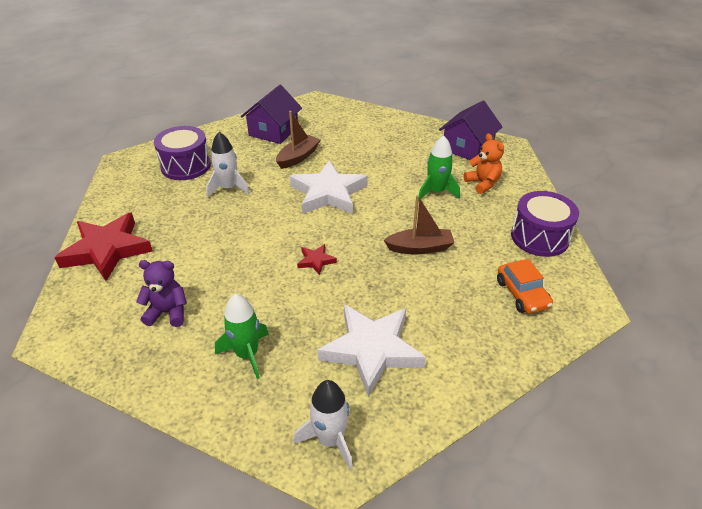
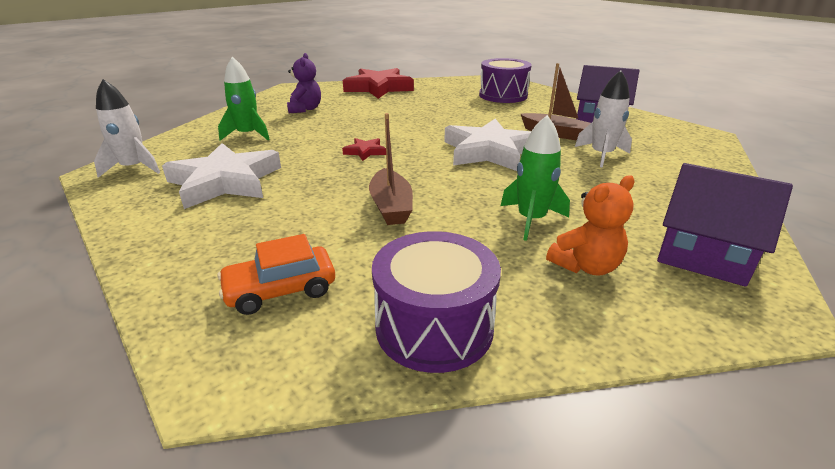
camera: 85 degrees right, 10 degrees down
(229, 188) = (475, 111): white rocket -> white rocket (601, 155)

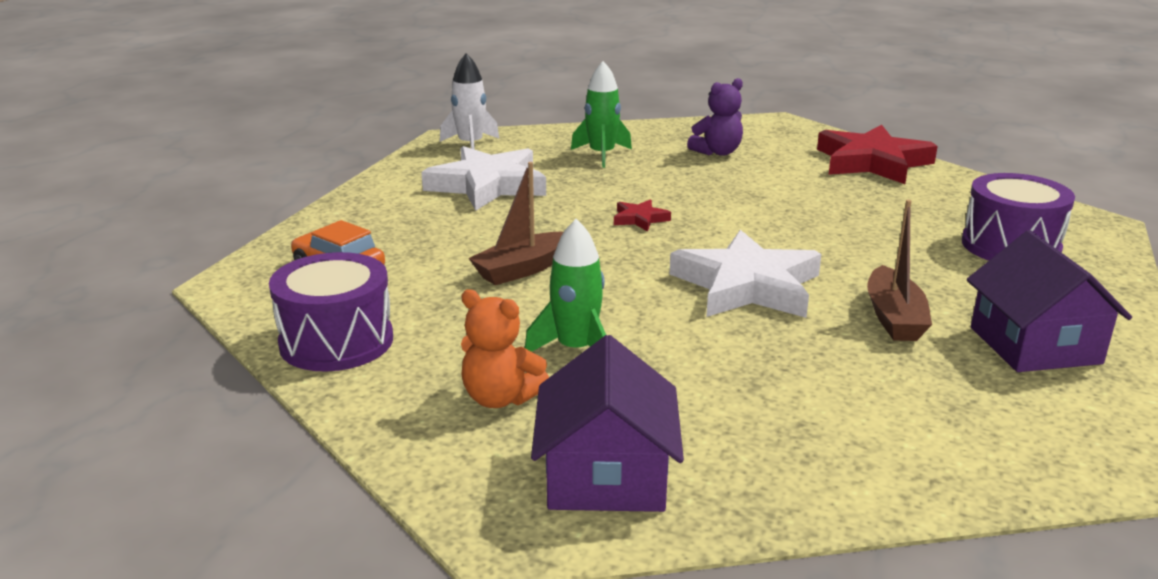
camera: 60 degrees right, 5 degrees down
(601, 155) = (857, 367): white rocket -> none

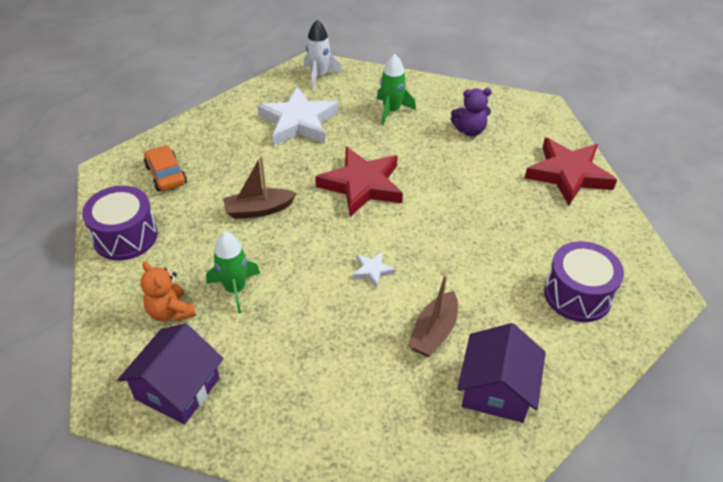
camera: 25 degrees right, 20 degrees up
(640, 219) = (362, 185): red star -> red star, size x2.28
(747, 286) = (372, 271): white star -> white star, size x0.44

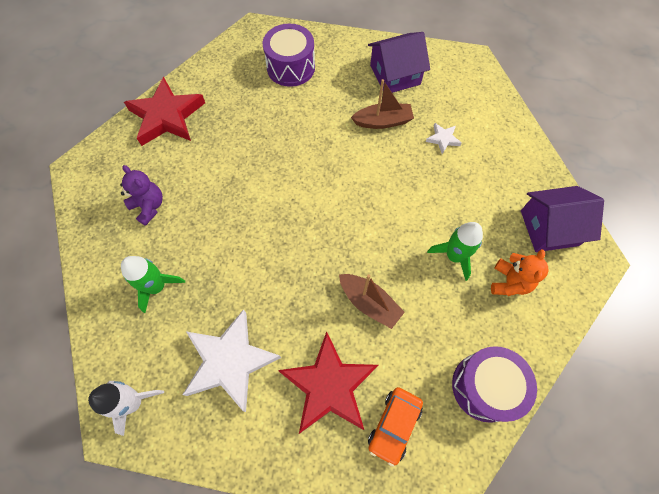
camera: 125 degrees left, 20 degrees up
(362, 185) = (281, 245): red star -> red star (329, 386)
(372, 271) = (363, 182): white star -> white star (443, 139)

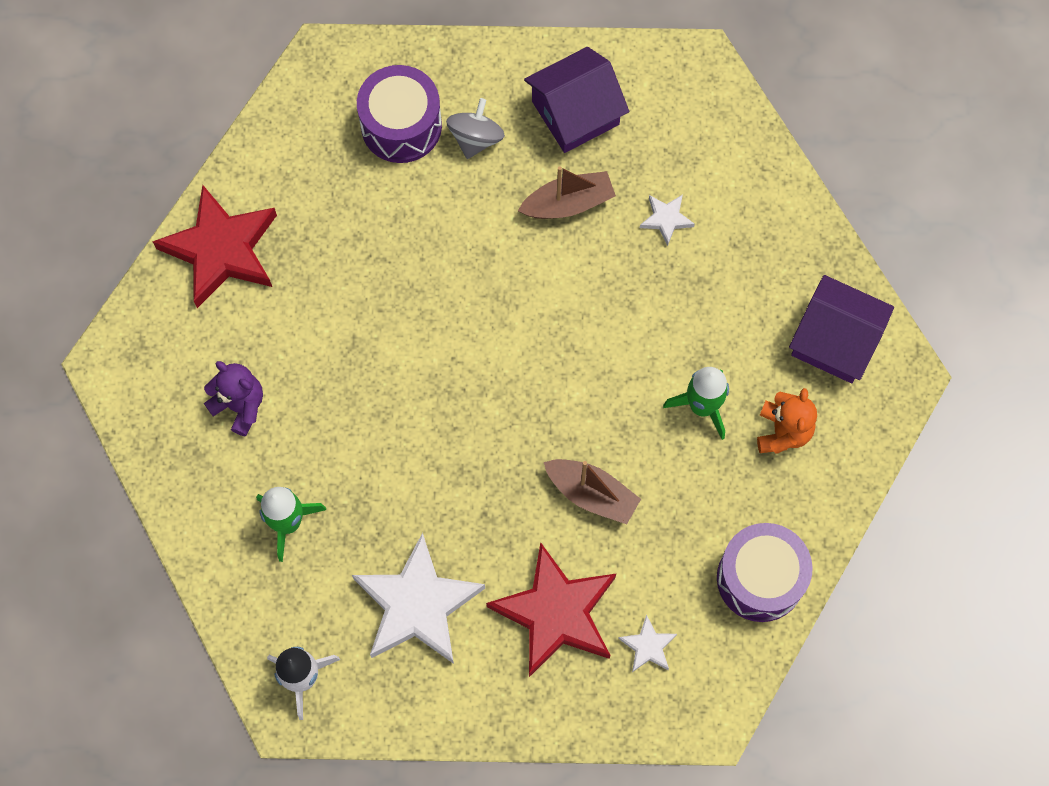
camera: 10 degrees left, 5 degrees up
(333, 80) = (475, 138): none -> grey spinning top
(394, 425) = (648, 646): orange car -> white star
(549, 228) = (834, 340): purple house -> purple house turned 45 degrees clockwise

